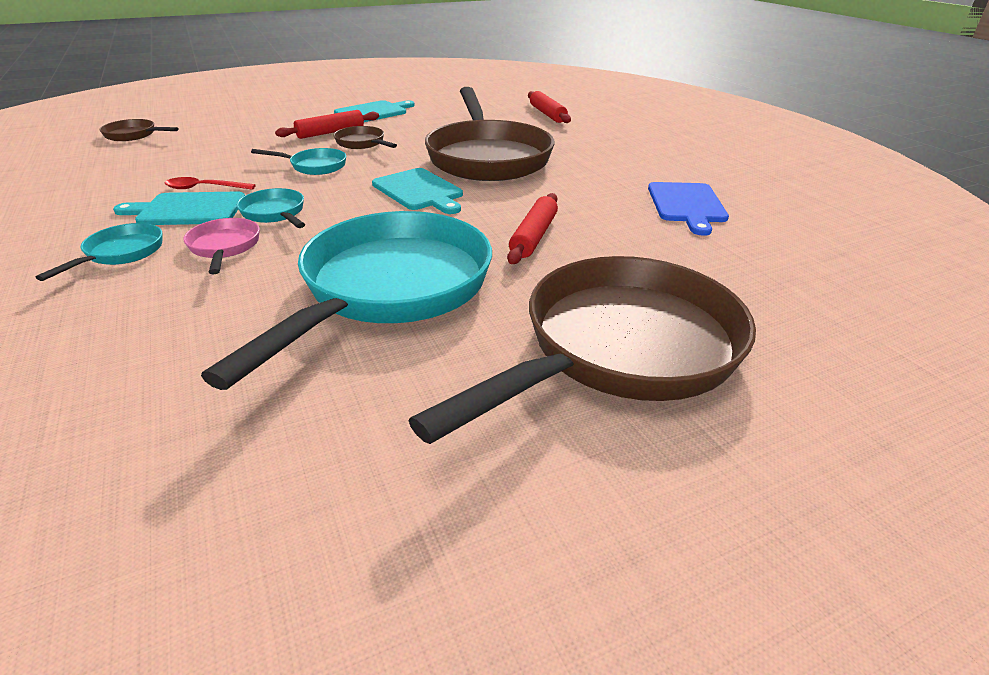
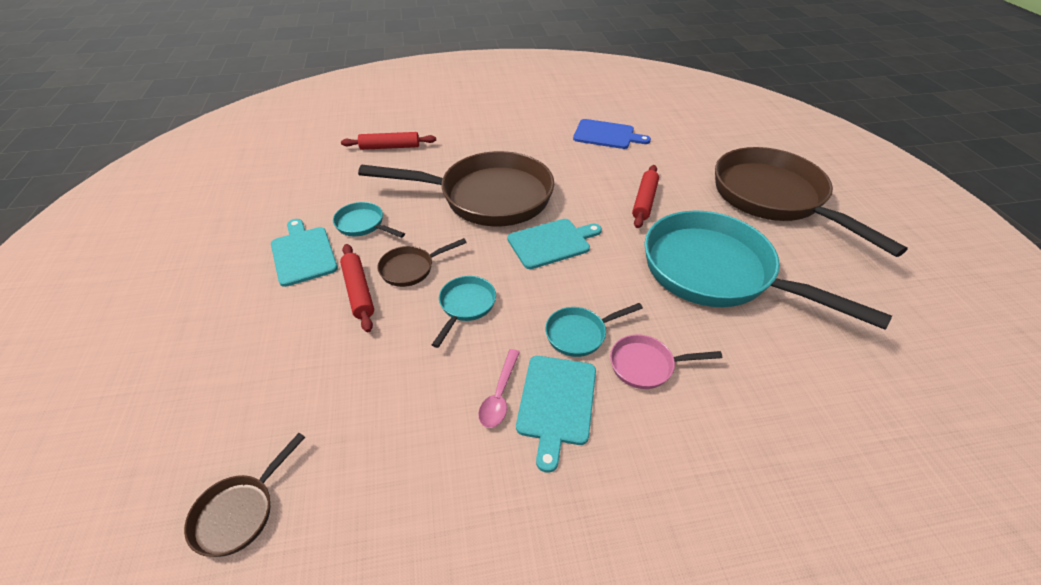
camera: 75 degrees left, 10 degrees up
(121, 253) = (652, 444): turquoise pan -> turquoise pan (363, 225)
(204, 188) = (499, 395): red spoon -> pink spoon
(533, 236) = (644, 201): red rolling pin -> red rolling pin turned 75 degrees clockwise

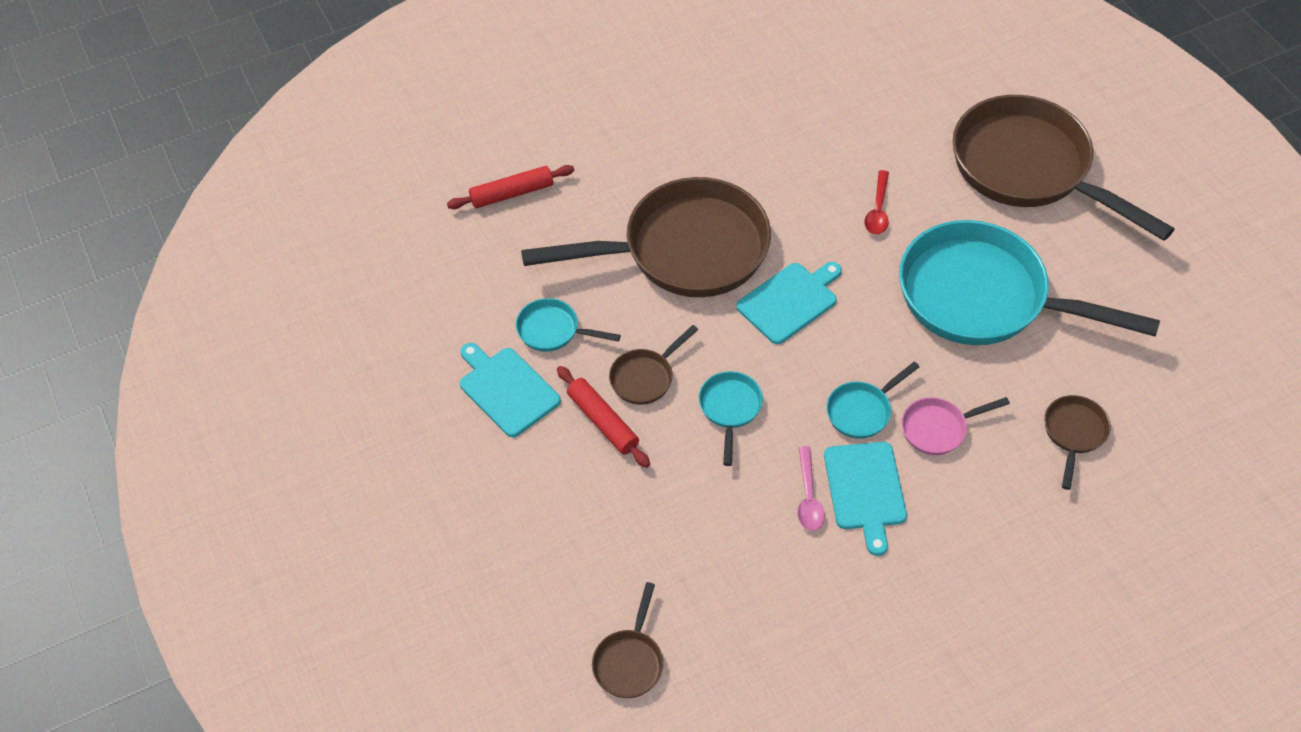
camera: 15 degrees left, 10 degrees up
(606, 135) = (795, 102): blue cutting board -> none
(644, 201) = (878, 210): red rolling pin -> red spoon
(784, 403) = (1073, 434): none -> brown pan

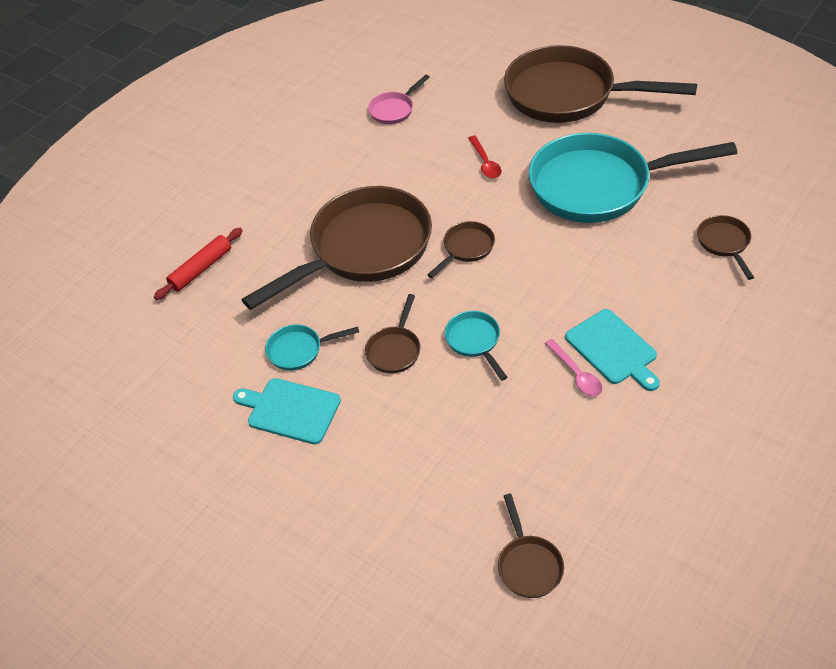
camera: 25 degrees left, 5 degrees down
(602, 421) = (383, 397): red rolling pin -> none
(790, 301) = (466, 248): turquoise cutting board -> brown pan
(862, 411) = (571, 297): turquoise pan -> none
(938, 429) = (632, 283): pink pan -> pink pan (394, 110)

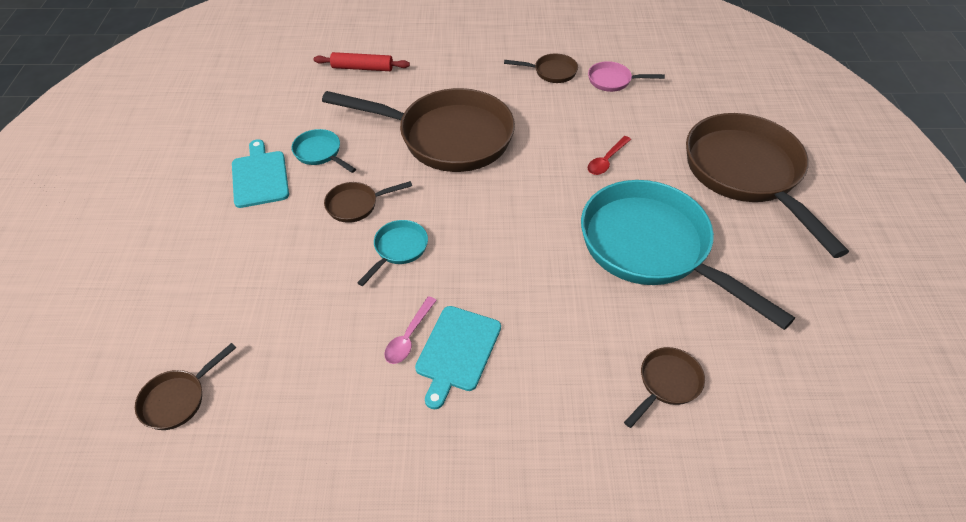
camera: 50 degrees right, 0 degrees up
(466, 248) = (497, 195): brown pan -> brown pan (551, 72)

